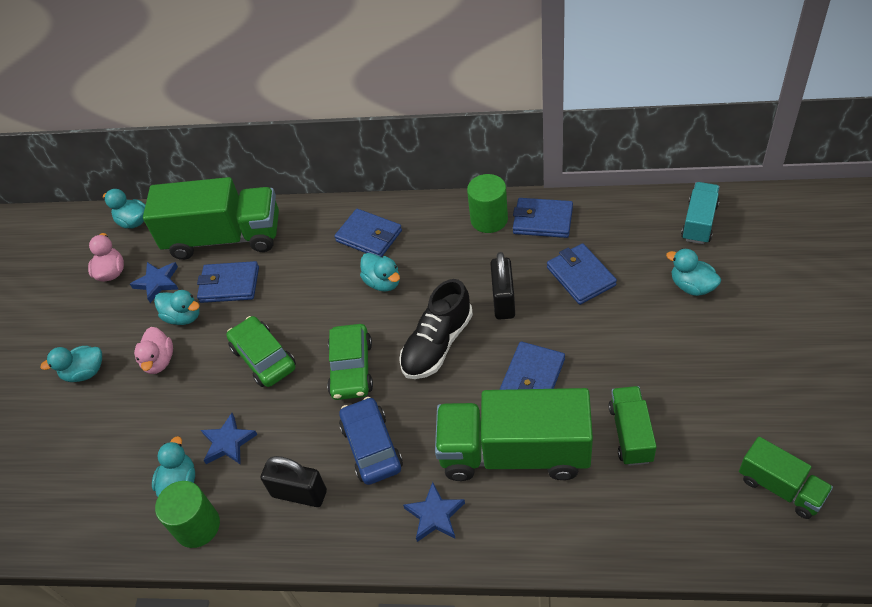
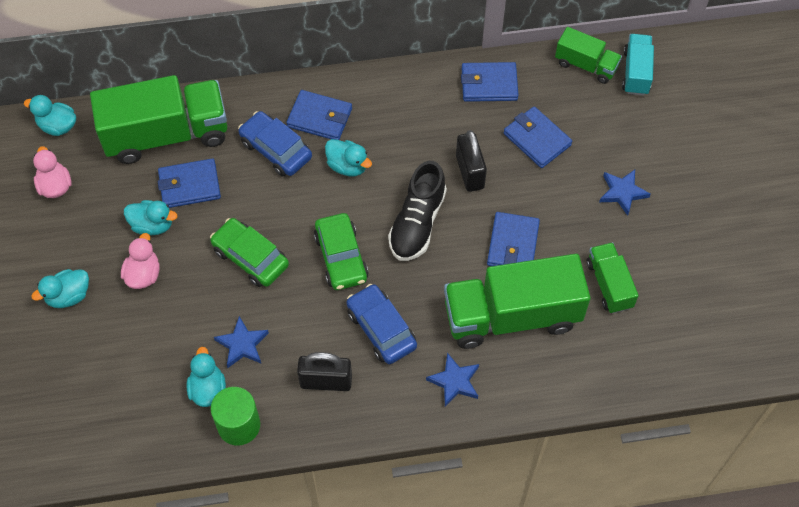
camera: 20 degrees left, 10 degrees up
(157, 282) = (111, 192): blue star -> blue star (622, 192)
(159, 361) = (143, 274): pink duck -> pink duck turned 150 degrees counterclockwise
(319, 261) = (276, 150): none -> blue car
(489, 219) = (436, 88): green cylinder -> none
(692, 286) = (639, 138): turquoise duck -> none
(780, 487) = (738, 314): green truck -> green truck (586, 65)

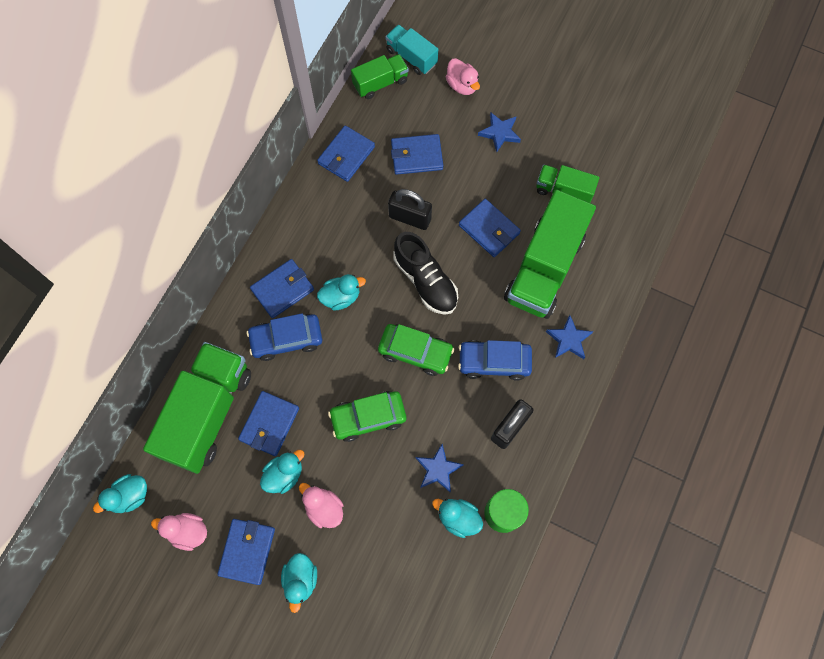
camera: 55 degrees left, 10 degrees up
(67, 240) = (247, 551): none -> blue wallet
(644, 131) = (462, 85): none -> pink duck

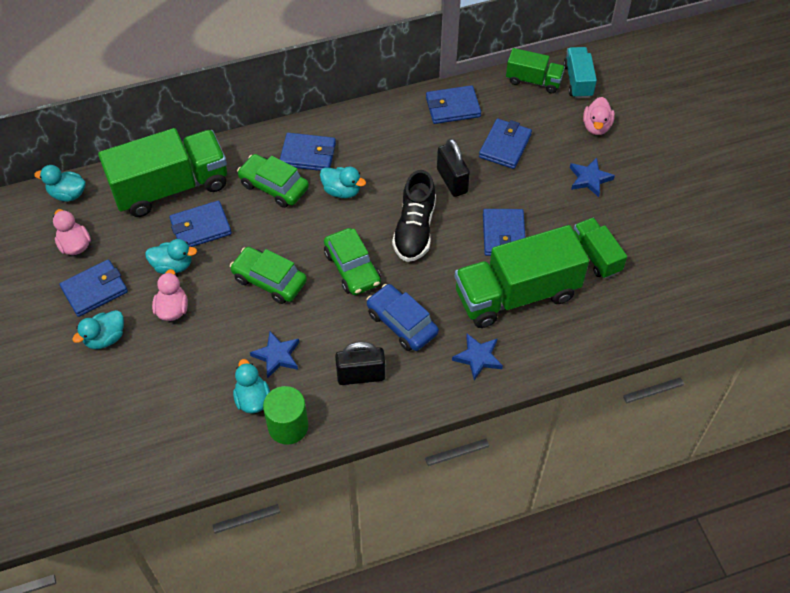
camera: 45 degrees right, 15 degrees down
(286, 339) = (274, 186): blue car -> green car
(416, 156) = (505, 146): blue wallet -> blue wallet turned 75 degrees clockwise

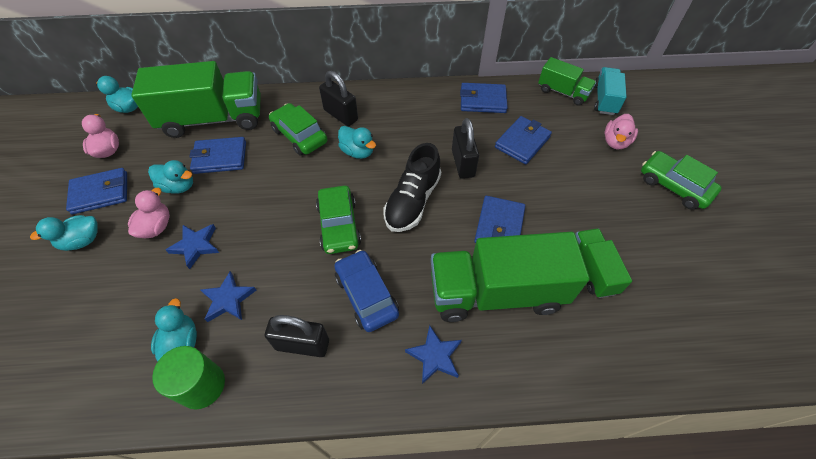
camera: 15 degrees right, 0 degrees up
(269, 280) = (256, 220): green car -> green car (673, 186)
(308, 154) = (340, 115): blue wallet -> black padlock
(589, 179) = (600, 189): blue star -> blue star (196, 246)

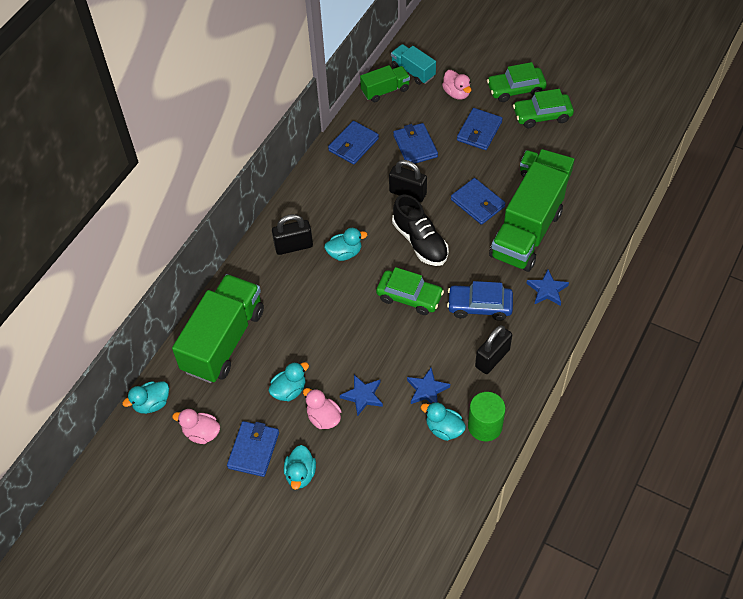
camera: 55 degrees left, 0 degrees up
(220, 158) = (277, 350): blue wallet -> blue wallet (479, 131)
(299, 136) = (295, 285): green car -> green car (542, 115)

